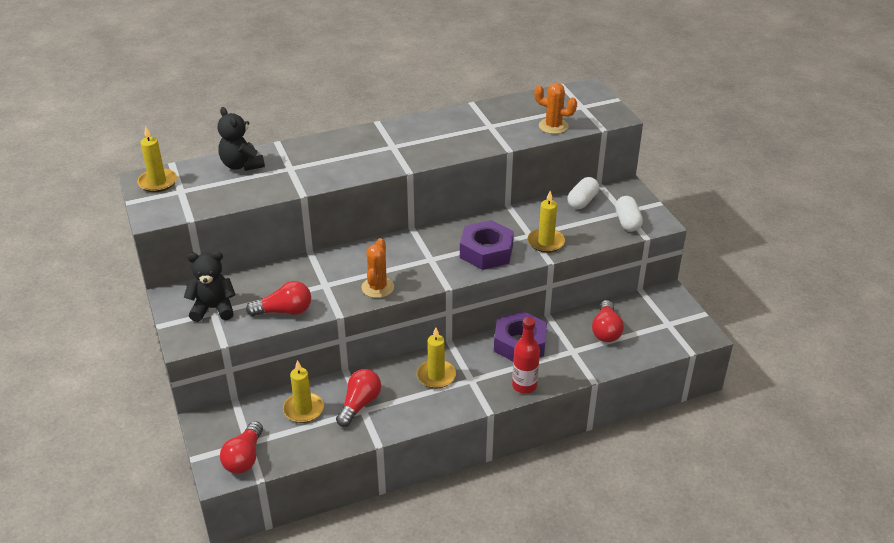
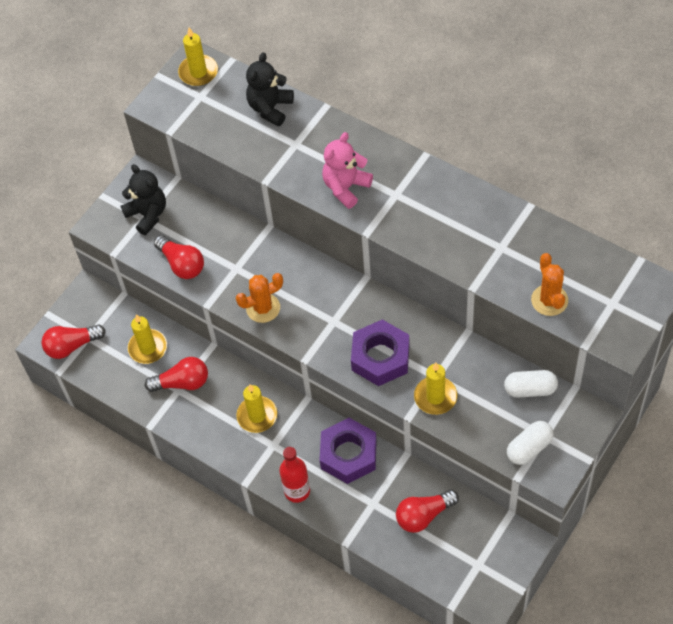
camera: 60 degrees right, 20 degrees up
(358, 163) = (346, 187): none -> pink teddy bear

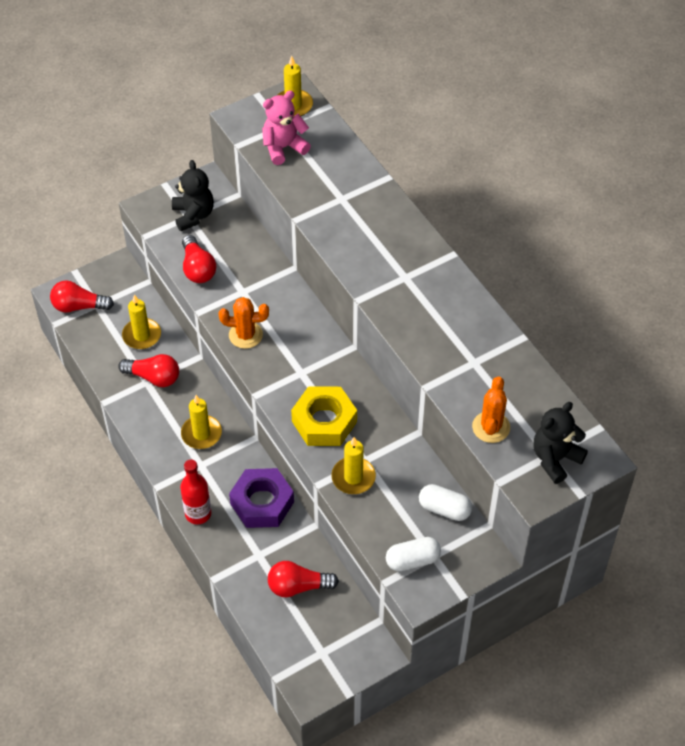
camera: 20 degrees right, 5 degrees down
(270, 108) = (337, 159): black teddy bear -> black teddy bear (555, 459)
(346, 187) = (364, 253): pink teddy bear -> pink teddy bear (283, 148)
(380, 357) = (324, 421): purple nut -> yellow nut

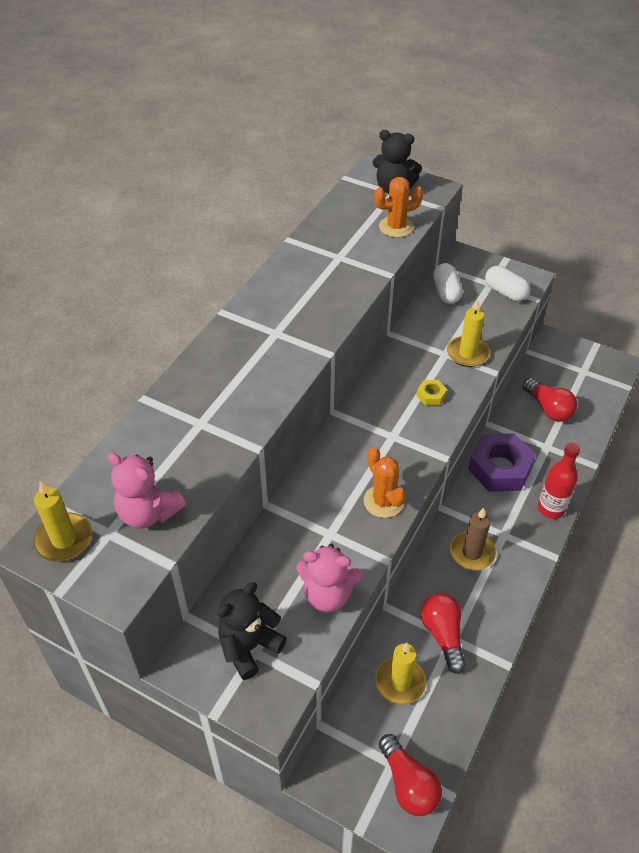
camera: 120 degrees left, 5 degrees down
(197, 268) = (327, 594): red light bulb -> pink teddy bear
(201, 434) = (472, 552): yellow candle -> brown candle
(324, 421) = (431, 395): yellow nut -> yellow nut, size x0.44

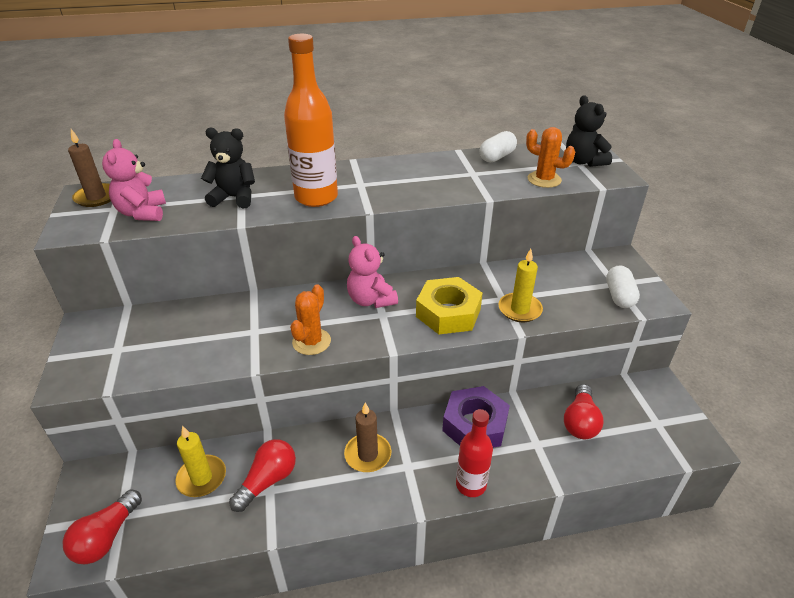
camera: 50 degrees right, 10 degrees down
(64, 539) = (96, 197): yellow candle -> brown candle
(249, 647) = (119, 344): black teddy bear -> black teddy bear (234, 198)
(266, 373) = (316, 197): none -> orange bottle
(327, 594) = (195, 358): pink teddy bear -> pink teddy bear (371, 300)
(431, 395) = (448, 313): yellow nut -> yellow nut, size x2.28
(446, 292) = (568, 267): white capsule -> white capsule (497, 157)

